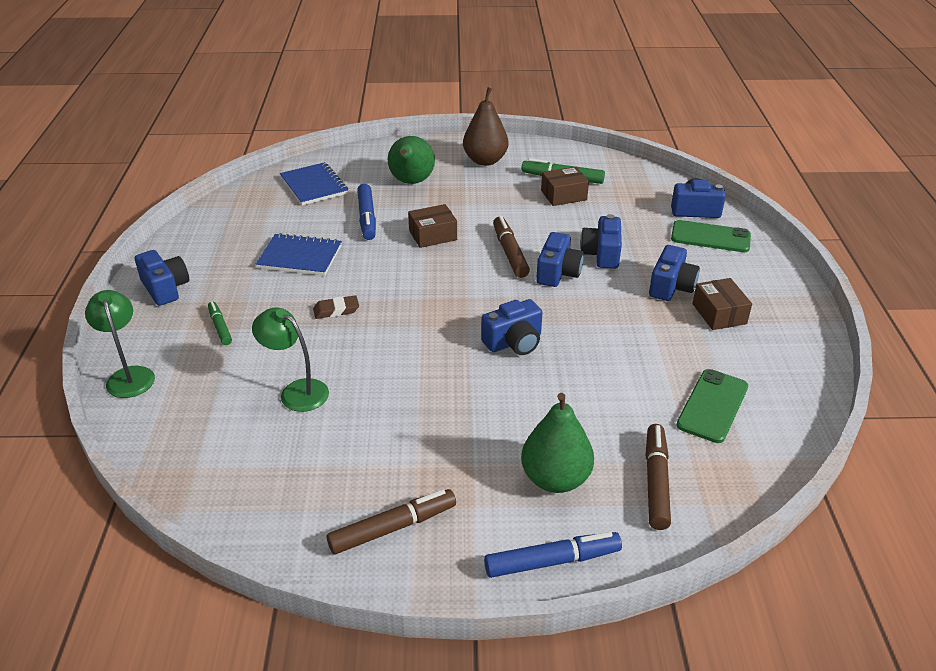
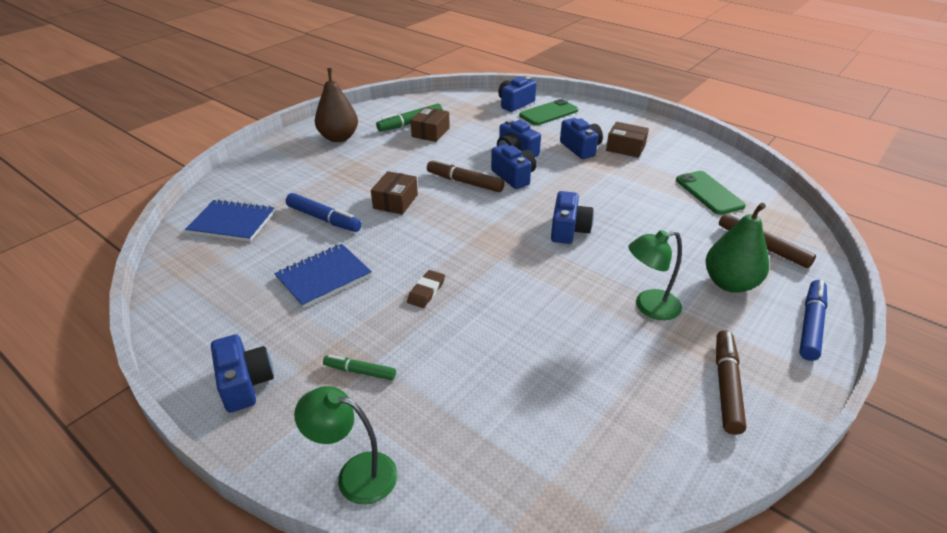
camera: 50 degrees left, 0 degrees up
(165, 288) = (245, 383): blue camera -> blue camera turned 60 degrees clockwise
(296, 391) = (509, 364): green lamp -> green lamp (649, 307)
(411, 182) = (311, 178): green pear -> none

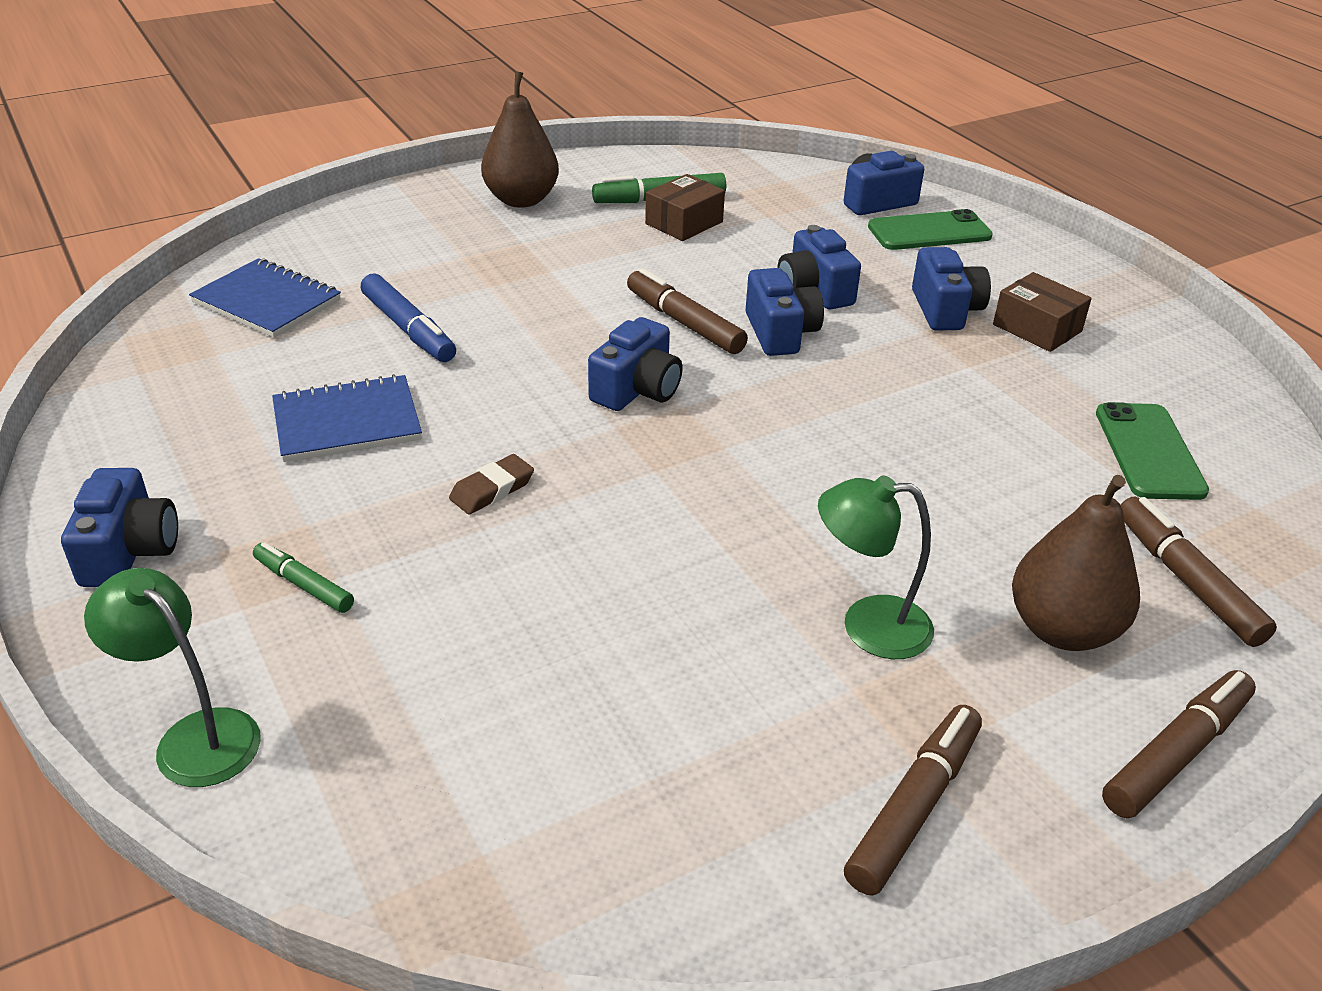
camera: 20 degrees right, 0 degrees up
(395, 201) = (543, 328): brown box -> none
(568, 230) = (815, 451): blue camera -> blue camera (637, 389)
(729, 283) = (1062, 630): green pear -> brown pear
(811, 325) = (1177, 753): blue marker -> brown marker

